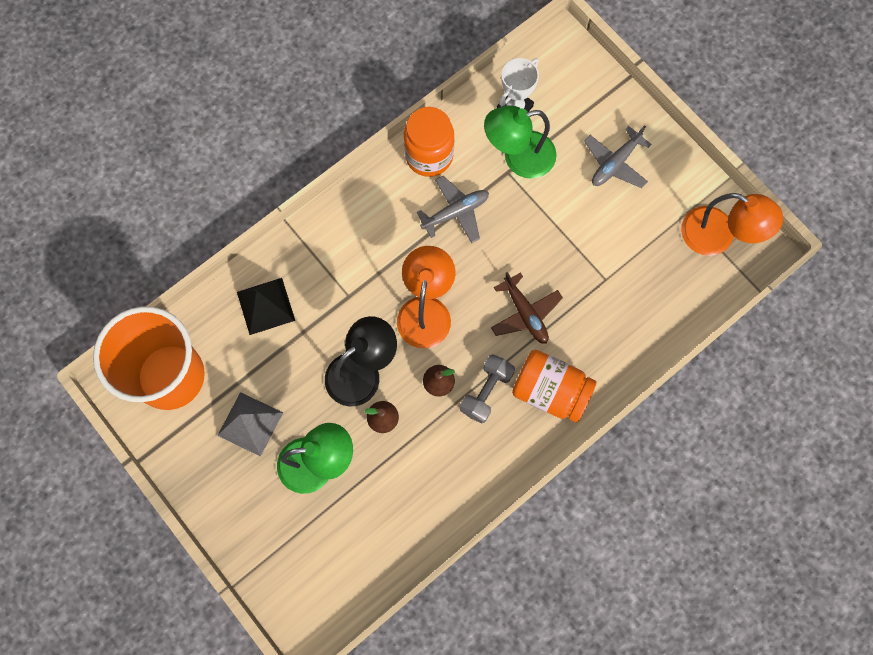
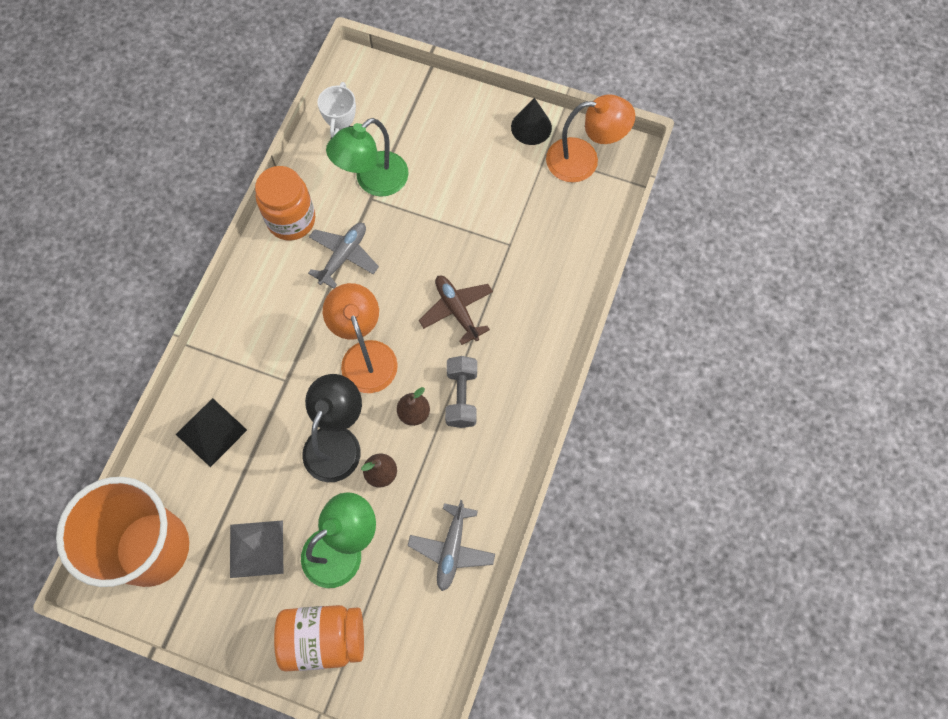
camera: 30 degrees left, 5 degrees down
(525, 313) = (456, 310): brown plane -> brown plane turned 150 degrees counterclockwise
(550, 391) = (518, 365): orange jar -> orange jar (323, 638)
(615, 163) = (461, 144): grey plane -> grey plane (451, 549)
(688, 180) = (531, 127): none -> black cone

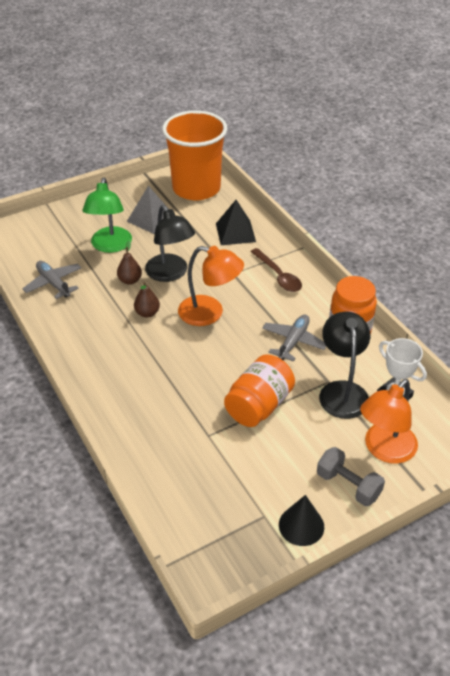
camera: 130 degrees right, 25 degrees down
(256, 334) = (278, 276): none -> brown spoon
(323, 638) = (77, 218): orange jar -> orange jar (259, 405)
(343, 256) = (293, 342): grey plane -> grey plane turned 135 degrees counterclockwise
(373, 181) = (342, 391): green lamp -> black lamp
(456, 310) = (190, 373): brown plane -> none
(461, 397) = (130, 339): grey dumbbell -> grey dumbbell (348, 485)
(583, 160) = (232, 540): orange lamp -> orange lamp (384, 450)

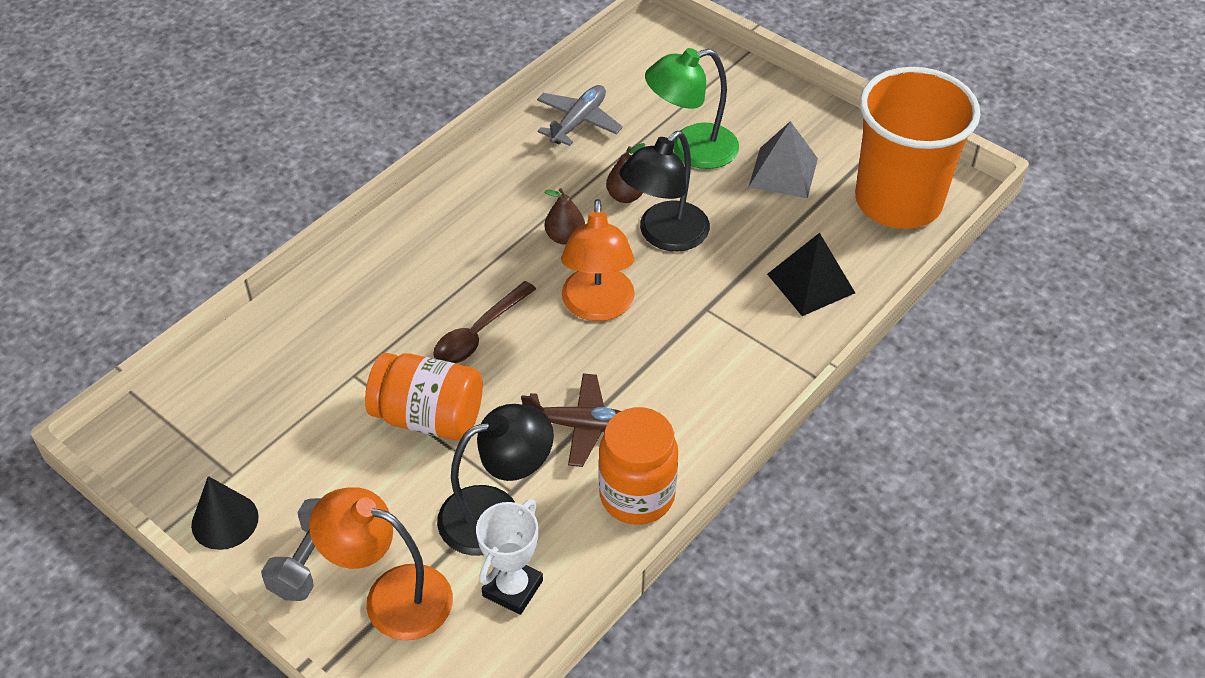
camera: 70 degrees right, 5 degrees up
(278, 276) = (729, 368): brown spoon -> brown spoon (478, 333)
(293, 342) = (580, 426): grey plane -> brown plane

